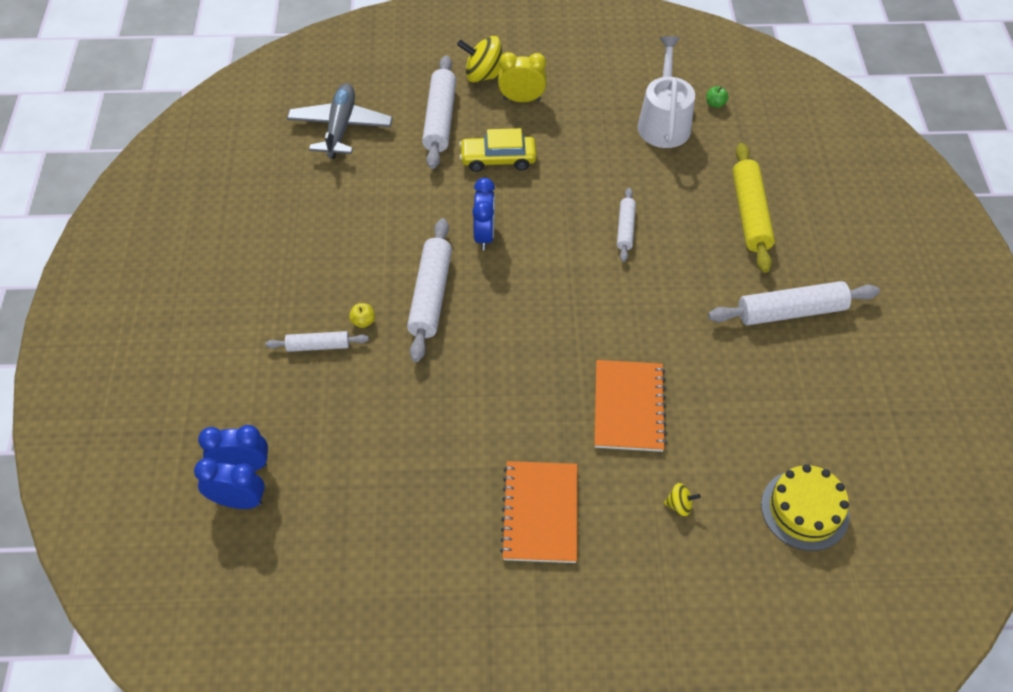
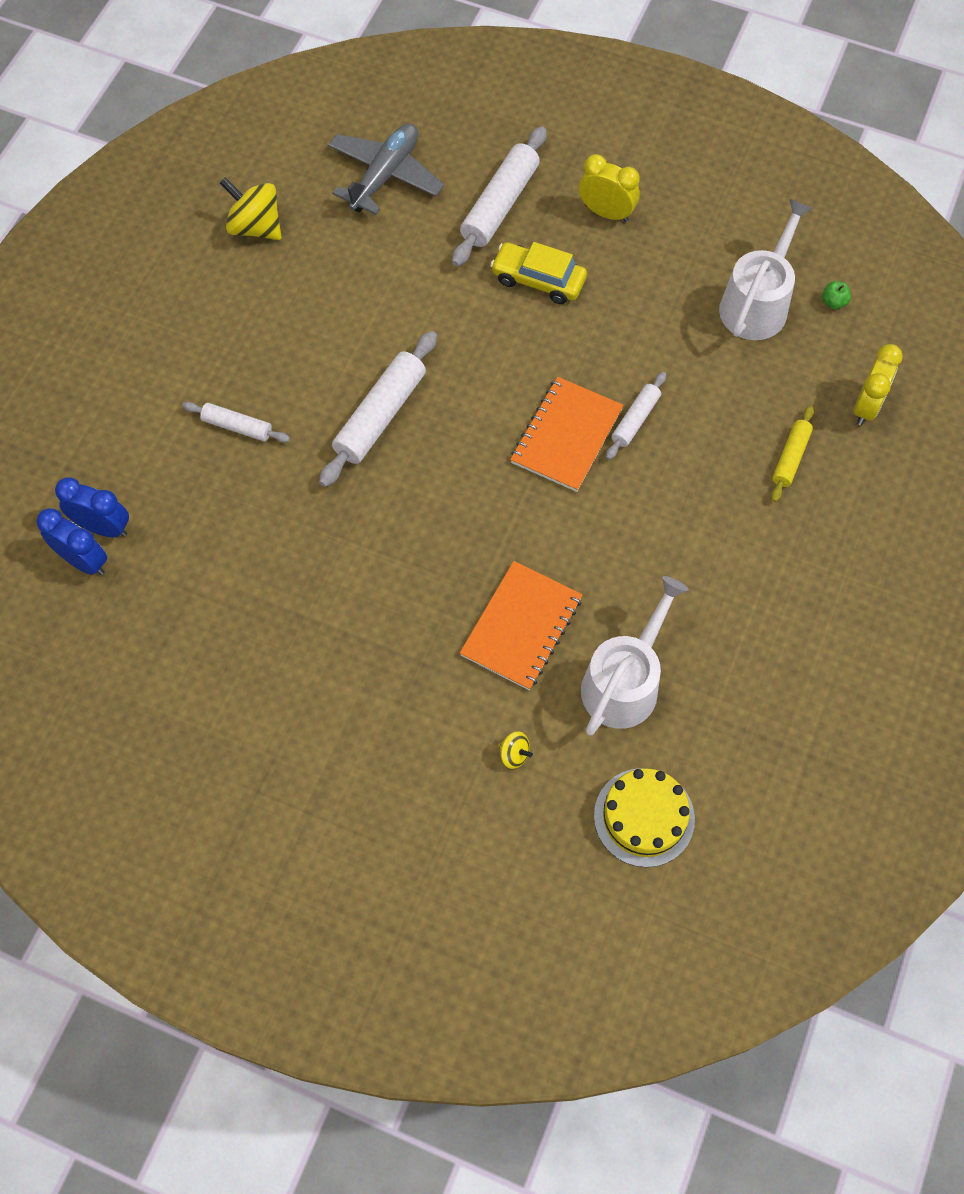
camera: 25 degrees right, 10 degrees up
(363, 321) = (296, 417): yellow apple -> none
(484, 75) = (579, 166): yellow spinning top -> yellow spinning top (255, 227)
(484, 235) = (474, 367): blue clock -> none
(540, 513) = (367, 700): orange notebook -> orange notebook (566, 436)
(730, 416) = (624, 682): none -> white watering can
(750, 214) = (790, 458): yellow rolling pin -> yellow rolling pin, size x0.57
(779, 162) = (866, 406): none -> yellow clock
(790, 311) = (765, 593): white rolling pin -> none

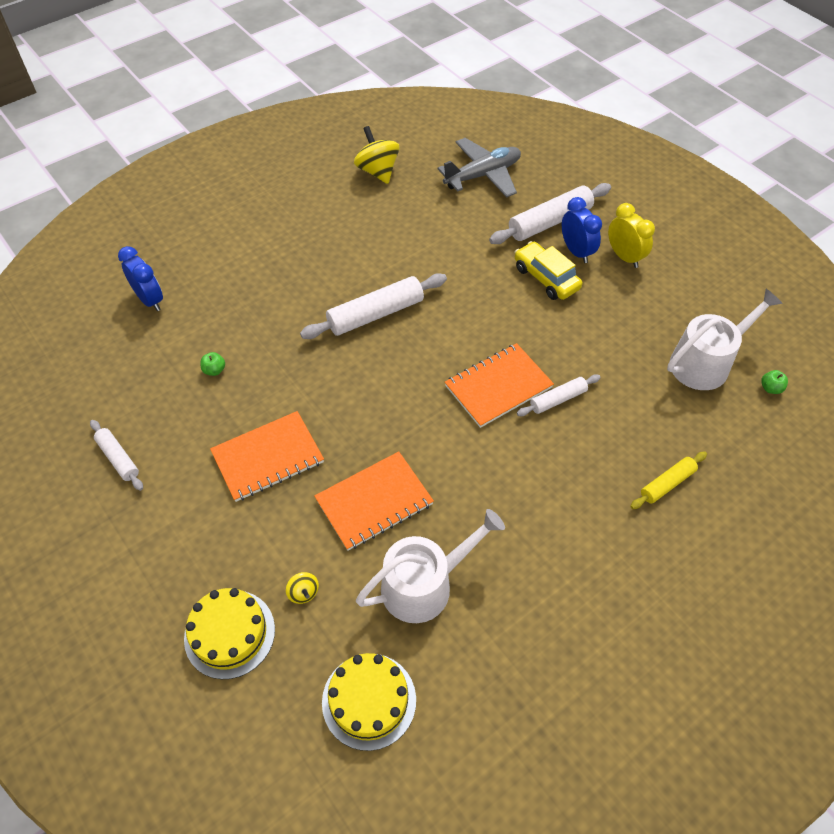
camera: 30 degrees right, 10 degrees down
(84, 561) = (122, 314): blue clock -> blue clock (576, 251)
(237, 427) = (278, 279): white rolling pin -> white rolling pin (118, 458)
(247, 573) = (214, 370): none -> green apple
(379, 639) = (268, 457): none -> orange notebook
(470, 833) = (229, 633): none -> yellow cake
(866, 406) = (756, 475): yellow clock -> none

